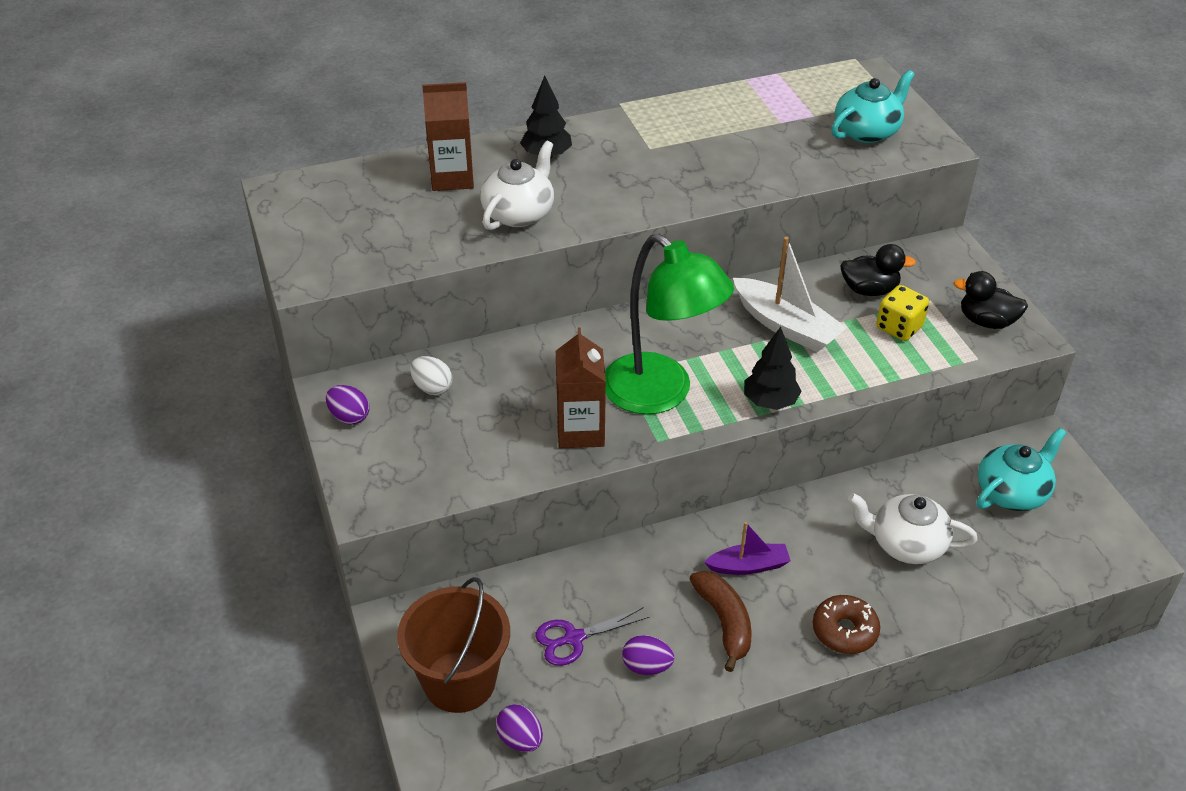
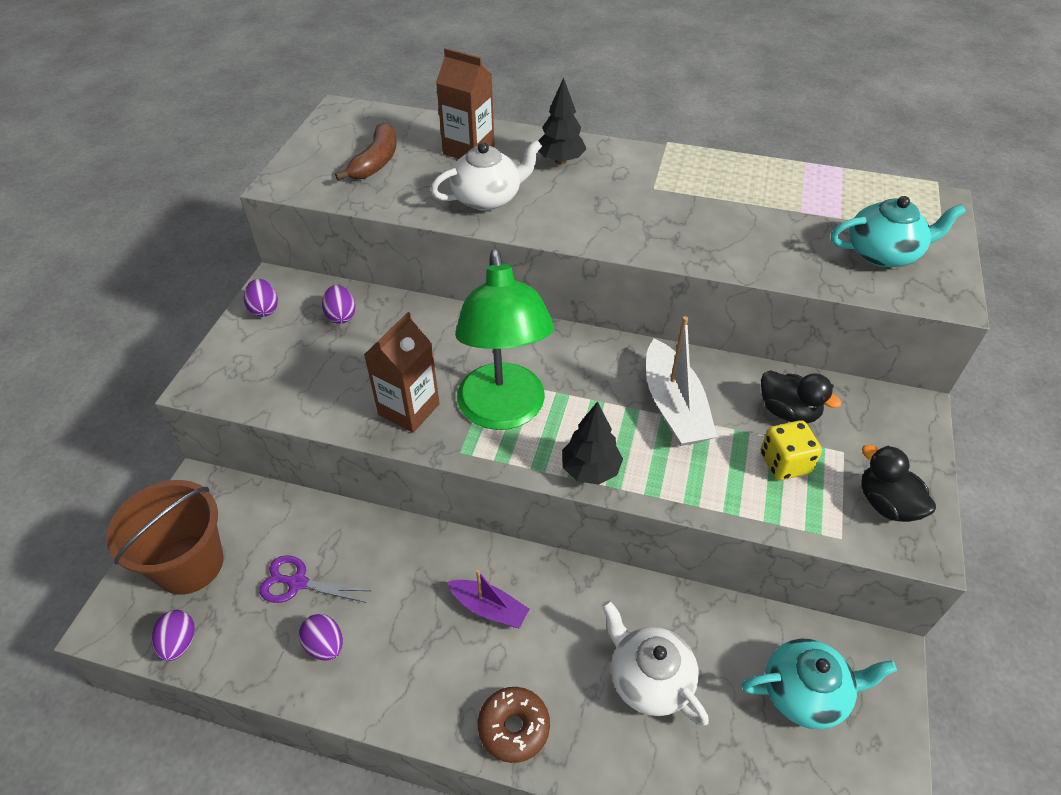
camera: 35 degrees right, 5 degrees up
(432, 387) = (341, 316): white egg -> purple egg
(724, 622) = (421, 648): brown banana -> brown banana (376, 162)

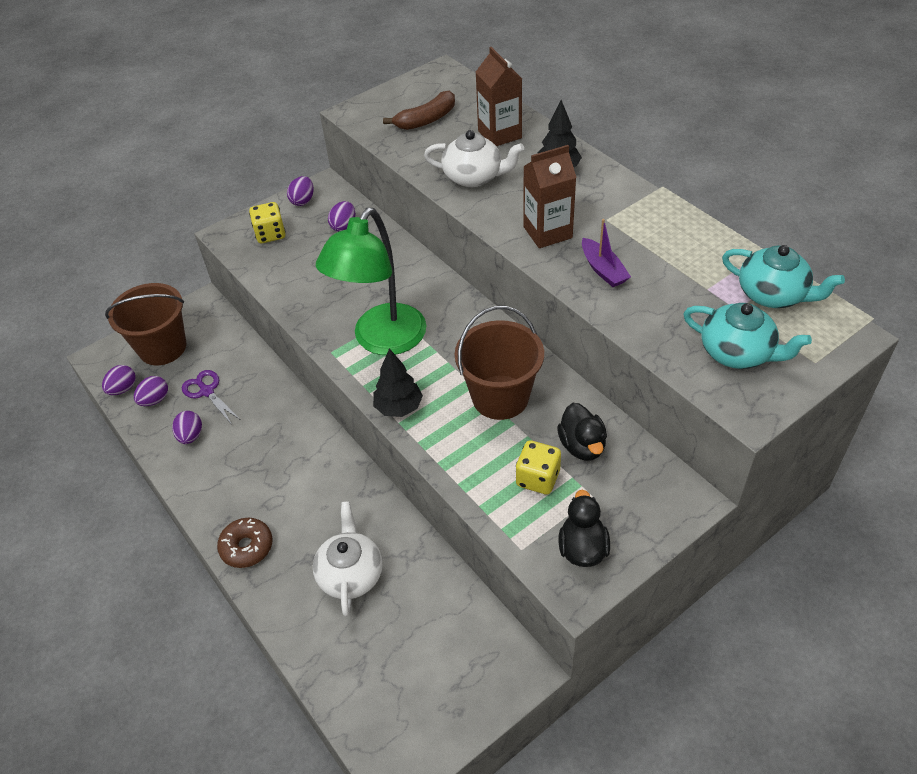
camera: 40 degrees right, 0 degrees up
(237, 631) = (155, 400): none -> purple egg
(260, 361) = (270, 234): none -> yellow dice
(409, 409) = (326, 308): brown carton -> brown carton (547, 232)
(489, 608) = (296, 471): purple boat -> purple boat (603, 270)
(674, 406) = (500, 397): white boat -> brown bucket
(806, 692) = (442, 651): turquoise teapot -> turquoise teapot (773, 295)

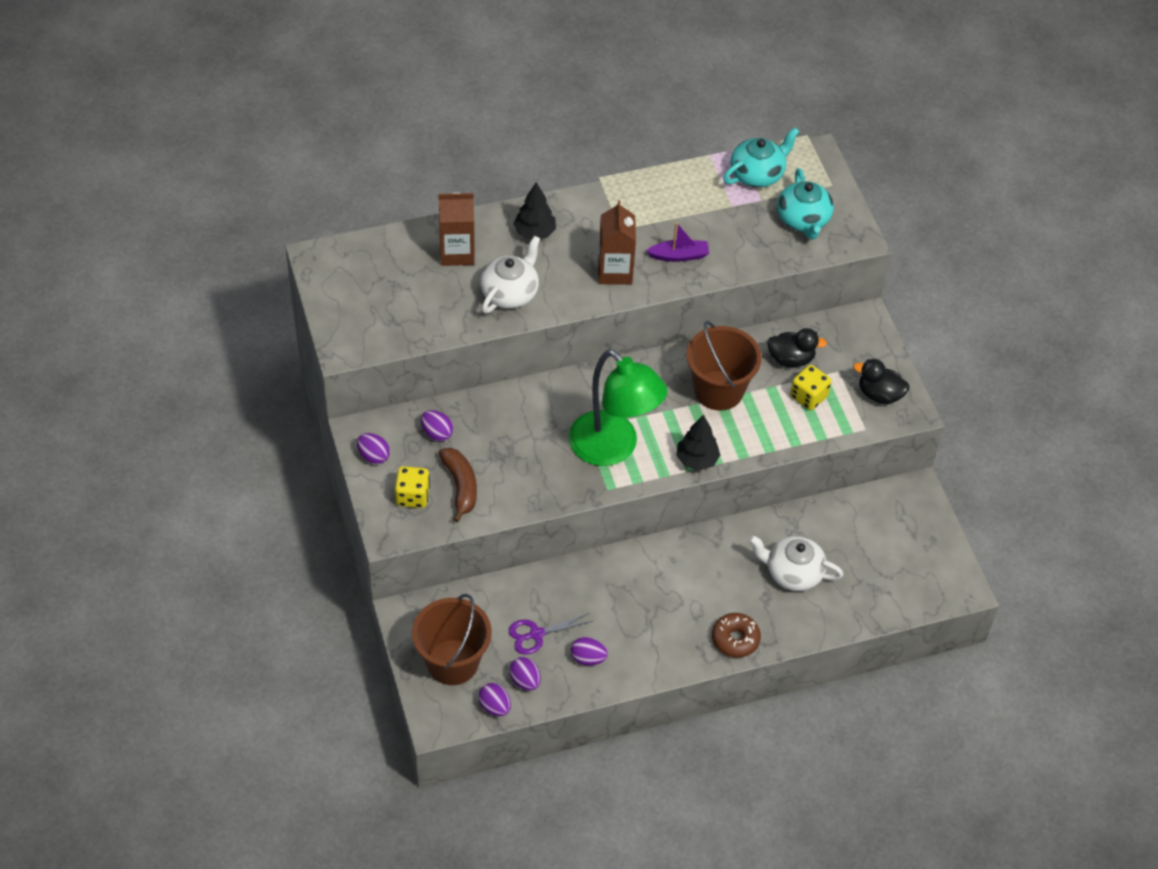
camera: 75 degrees left, 5 degrees up
(426, 120) = (397, 297): brown banana -> brown banana (460, 486)
(737, 353) = (803, 220): turquoise teapot -> turquoise teapot turned 120 degrees clockwise

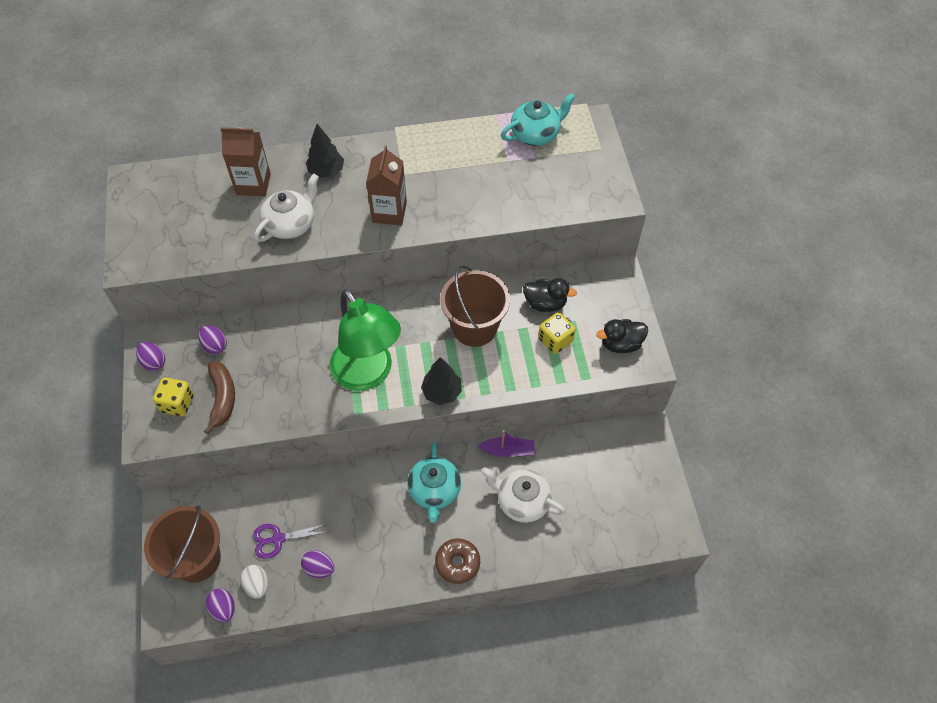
camera: 10 degrees right, 5 degrees up
(525, 681) = (257, 585): purple egg -> white egg
(679, 255) = (450, 202): purple boat -> purple boat (508, 450)
(803, 220) = (570, 178): turquoise teapot -> turquoise teapot (434, 491)
(879, 394) = (620, 344): black duck -> black duck turned 45 degrees counterclockwise

